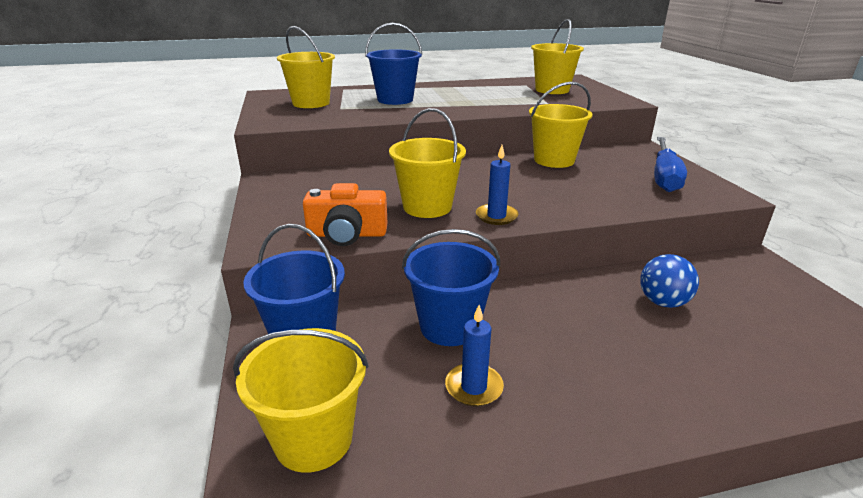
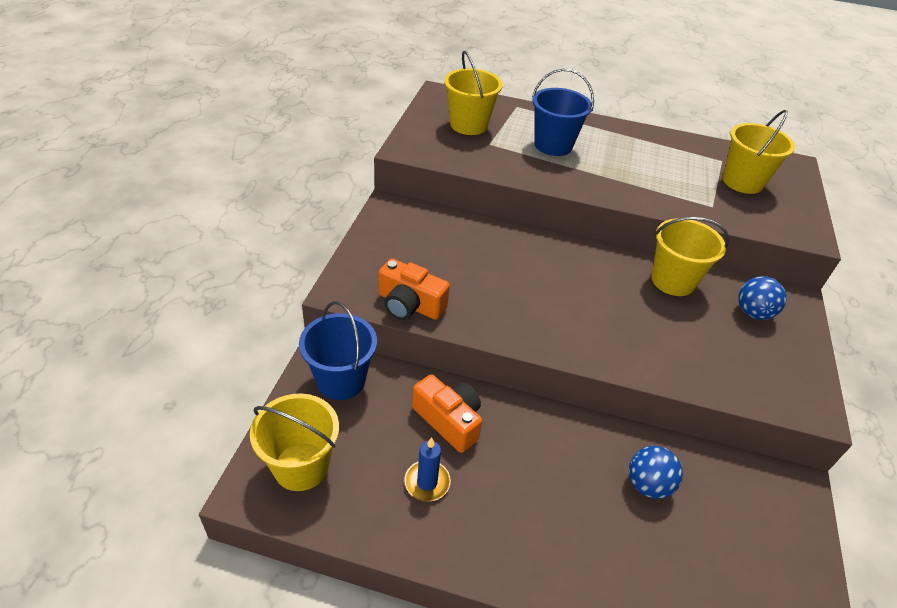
camera: 25 degrees right, 15 degrees up
(427, 207) = (497, 298): yellow bucket -> none
(449, 326) = (449, 420): blue bucket -> orange camera
(496, 216) = (547, 336): blue candle -> none
(627, 161) = (753, 313): none -> blue ball
(664, 177) = (770, 353): blue screwdriver -> none

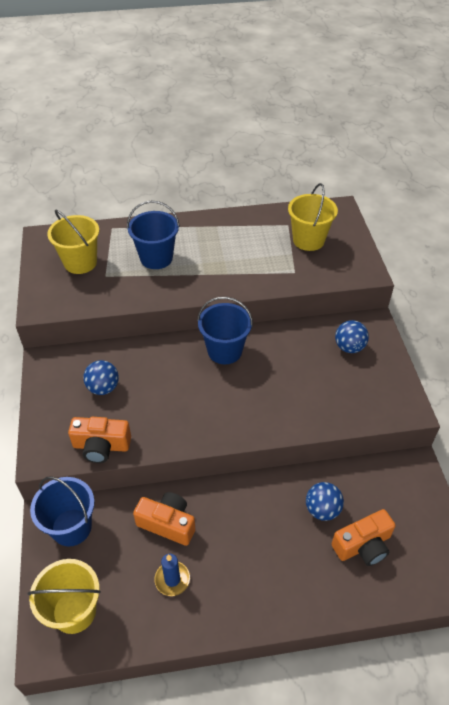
camera: 20 degrees left, 5 degrees up
(439, 251) = (103, 388): none -> blue ball
(593, 264) = (225, 351): none -> blue bucket
(673, 281) = (286, 342): yellow bucket -> none
(688, 550) = (363, 545): none -> orange camera

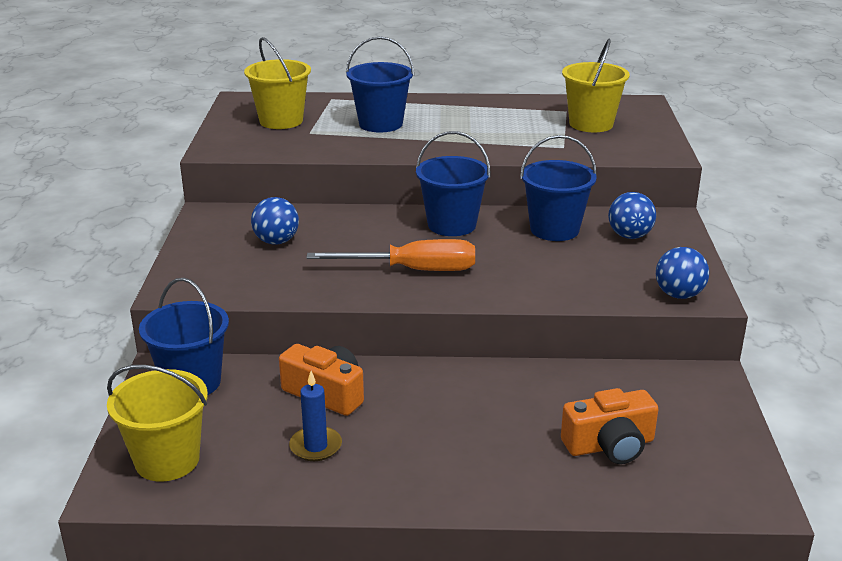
camera: 10 degrees right, 20 degrees down
(101, 446) = (255, 289): orange camera -> none
(208, 408) = (413, 270): none -> orange screwdriver
(297, 346) = (554, 229): none -> blue bucket
(322, 509) = (556, 404): blue ball -> blue ball (679, 295)

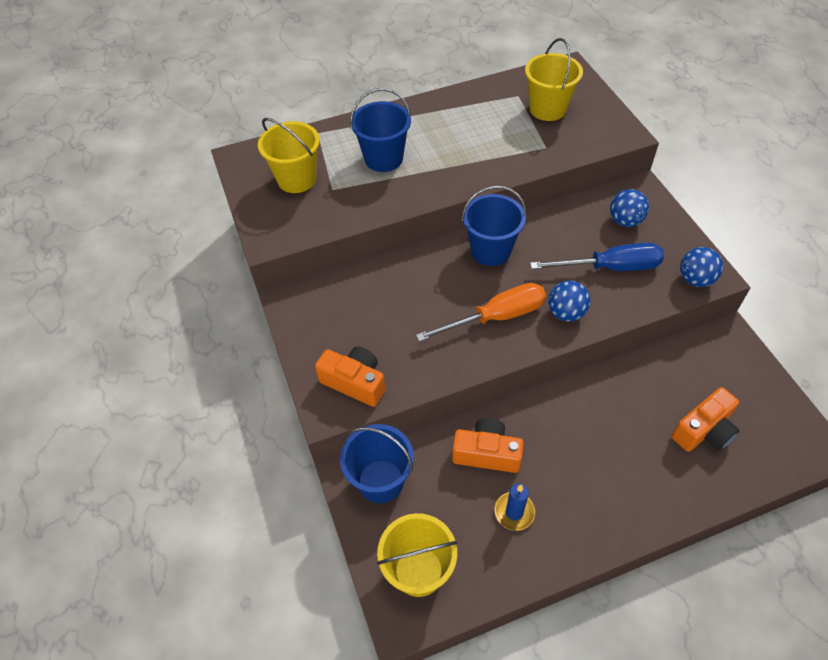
camera: 20 degrees left, 25 degrees up
(218, 279) = (355, 382): none -> orange camera
(276, 241) = (369, 318): blue ball -> blue ball (566, 313)
(554, 229) = (568, 231): blue bucket -> none
(580, 264) = (610, 267): none -> blue screwdriver

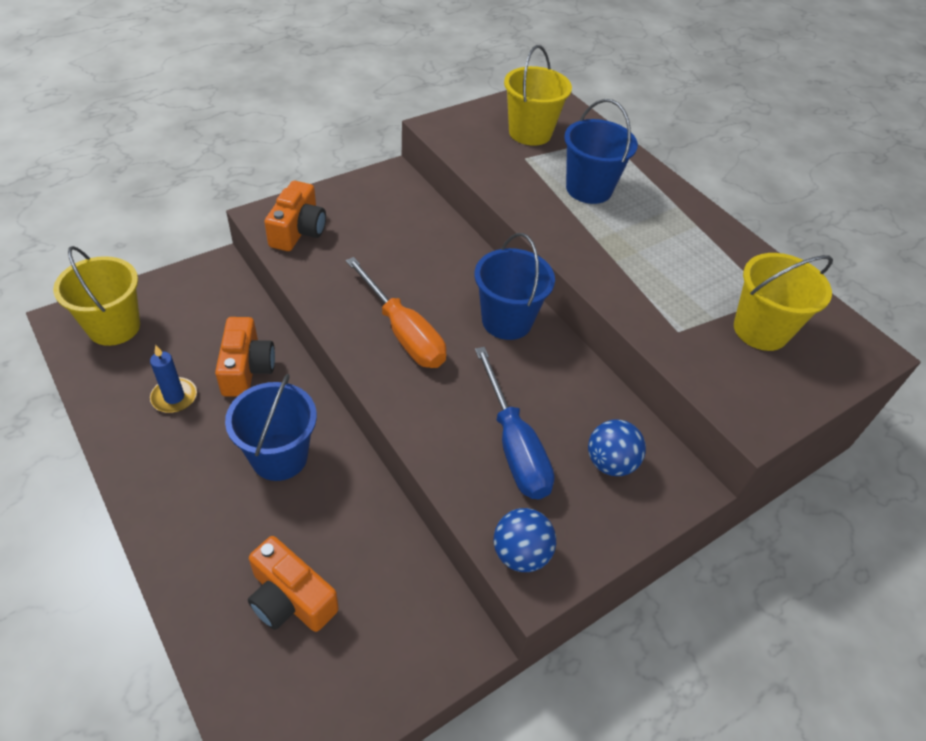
camera: 70 degrees right, 5 degrees down
(381, 481) = (212, 289): blue bucket -> blue bucket (279, 457)
(566, 313) = (423, 399): blue ball -> none

